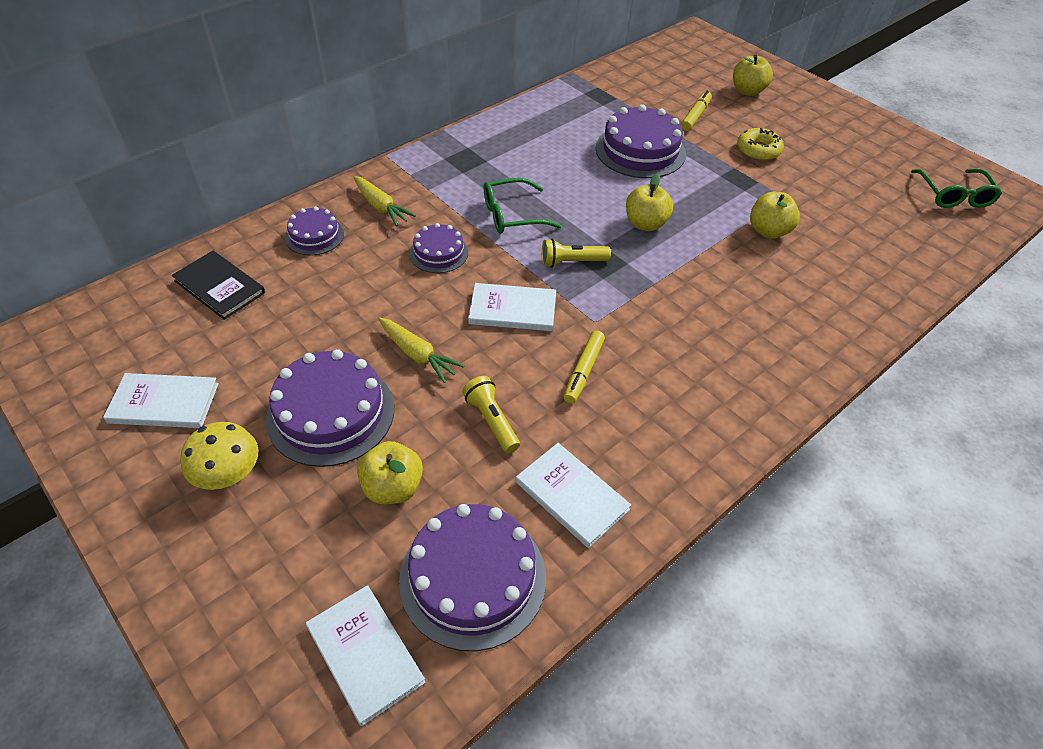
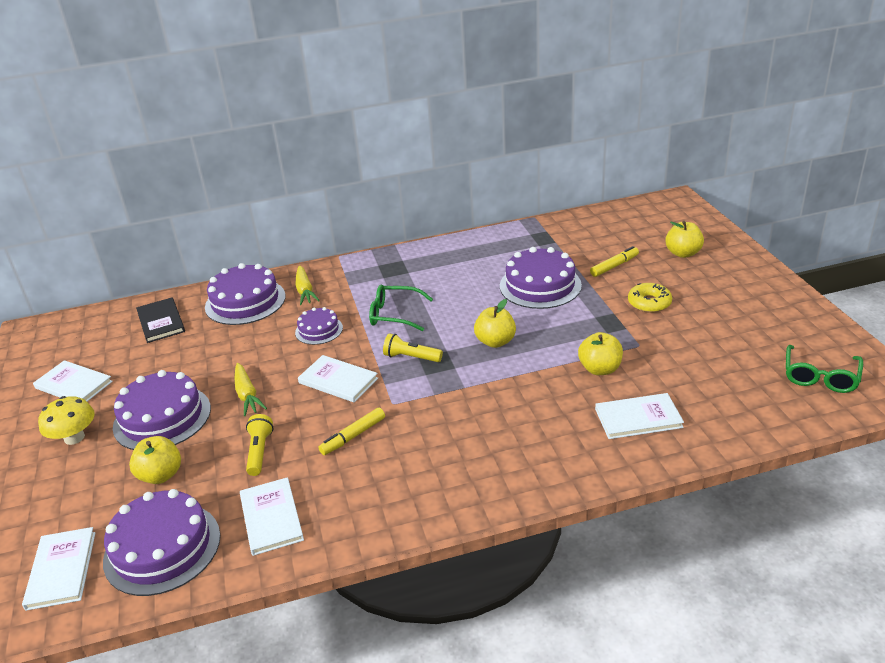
camera: 30 degrees right, 15 degrees down
(314, 236) = (245, 301): purple cake -> purple cake, size x1.78
(842, 275) = (638, 418): none -> white book

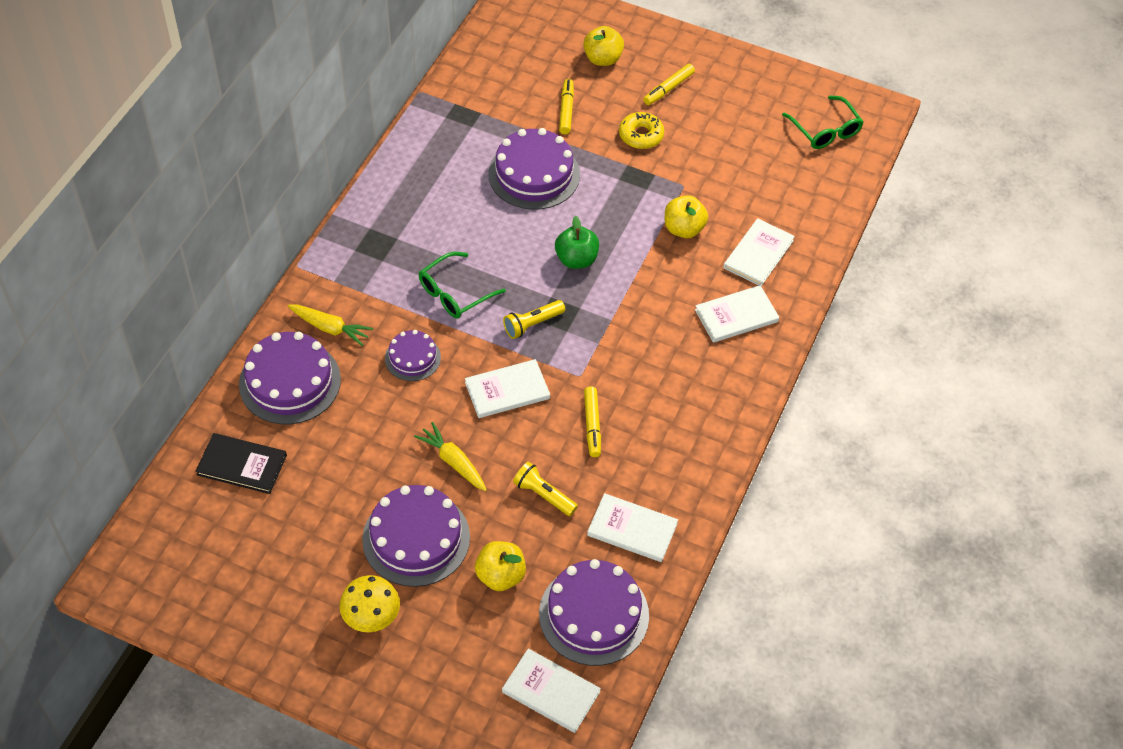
camera: 55 degrees left, 20 degrees up
(73, 385) = (276, 583): white book -> white book (736, 316)
(247, 395) = (453, 462): yellow carrot -> yellow carrot turned 150 degrees counterclockwise
(495, 342) = (576, 259): yellow apple -> green apple
(711, 289) = (668, 88): none -> yellow marker

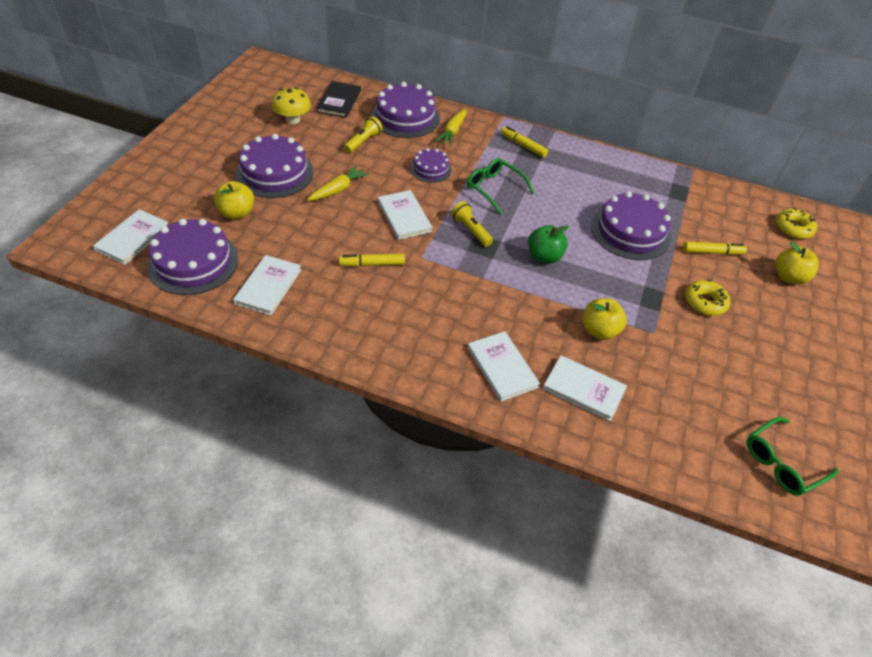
camera: 85 degrees right, 5 degrees down
(371, 616) = (216, 155): yellow mushroom -> yellow mushroom (293, 120)
(527, 32) = (793, 228): none -> yellow donut
(544, 495) = (306, 236): yellow flashlight -> yellow flashlight (363, 142)
(668, 88) = (775, 324): yellow marker -> yellow marker (523, 145)

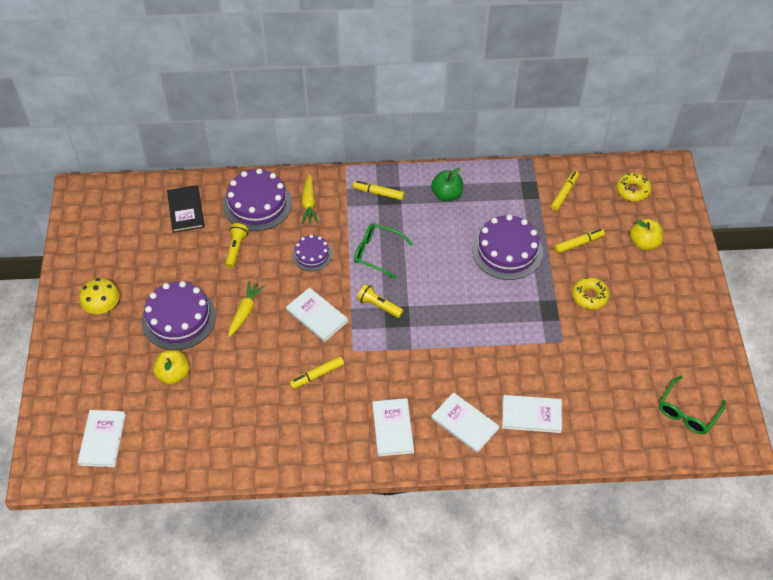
camera: 20 degrees left, 5 degrees up
(193, 262) = (170, 439): purple cake -> none
(268, 286) = (246, 433): white book -> white book (392, 428)
(293, 120) = (156, 250): yellow mushroom -> yellow mushroom (103, 307)
(544, 256) = (450, 306): green apple -> green apple (447, 195)
(599, 330) = (521, 358): yellow apple -> none
(715, 206) = (564, 193): none -> yellow marker

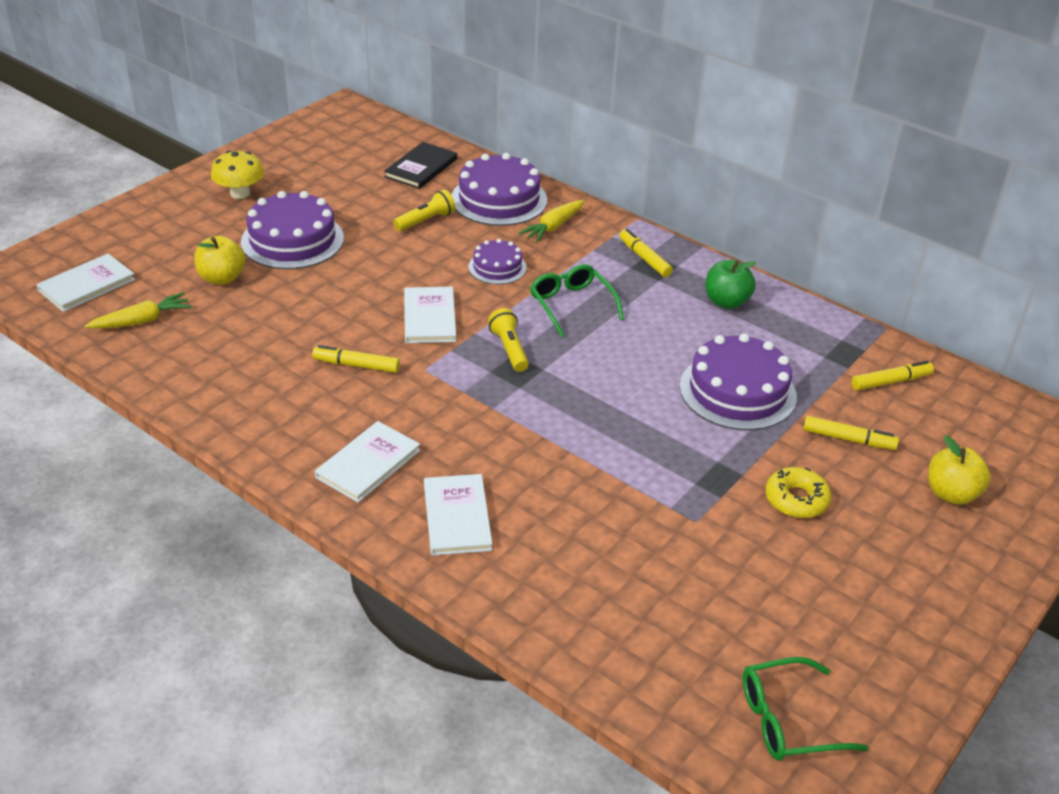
camera: 40 degrees right, 15 degrees down
(245, 312) = (361, 272): yellow carrot -> yellow carrot (141, 321)
(531, 415) = (553, 566): white book -> none
(633, 190) = (1001, 432): yellow donut -> none

